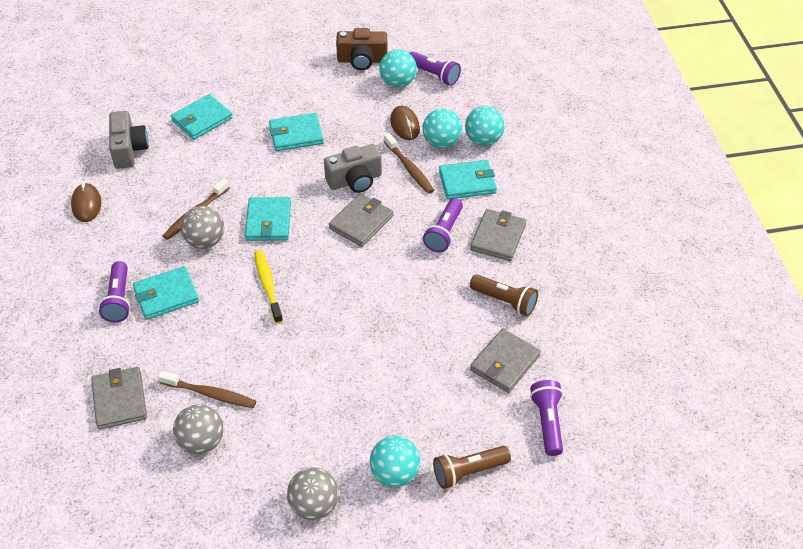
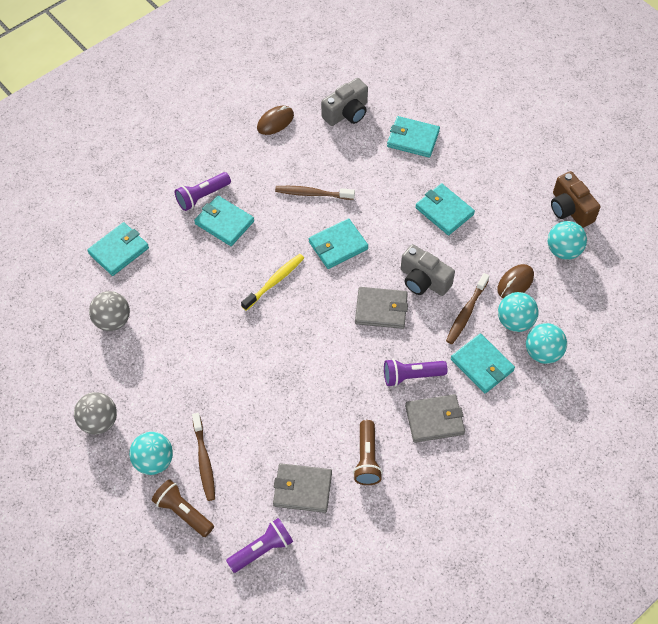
camera: 60 degrees right, 10 degrees up
(119, 400) = (119, 251): grey wallet -> turquoise wallet
(205, 241) = (290, 216): grey ball -> none
(210, 394) = (155, 302): brown toothbrush -> brown toothbrush (204, 460)
(434, 75) = (595, 273): purple flashlight -> none

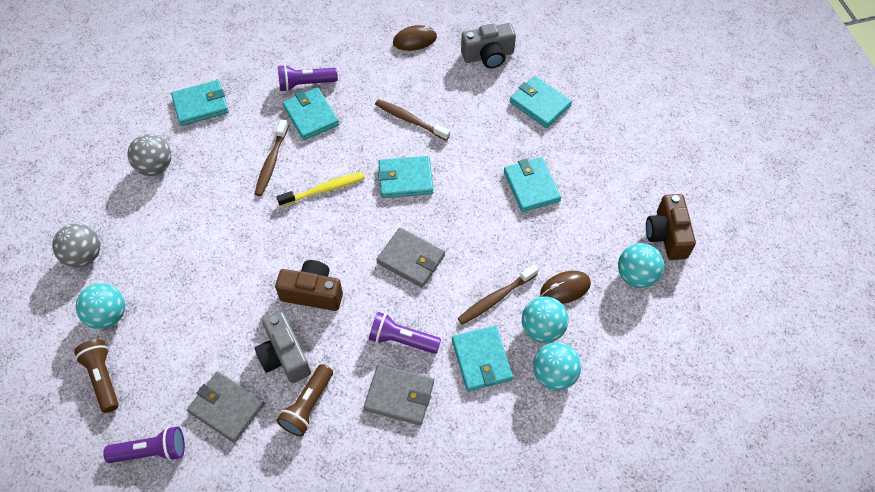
camera: 25 degrees right, 0 degrees up
(204, 460) = (153, 335): brown toothbrush -> brown toothbrush (271, 162)
(317, 370) = (313, 293): none -> brown camera
(423, 280) = (470, 247): grey camera -> grey camera (284, 356)

